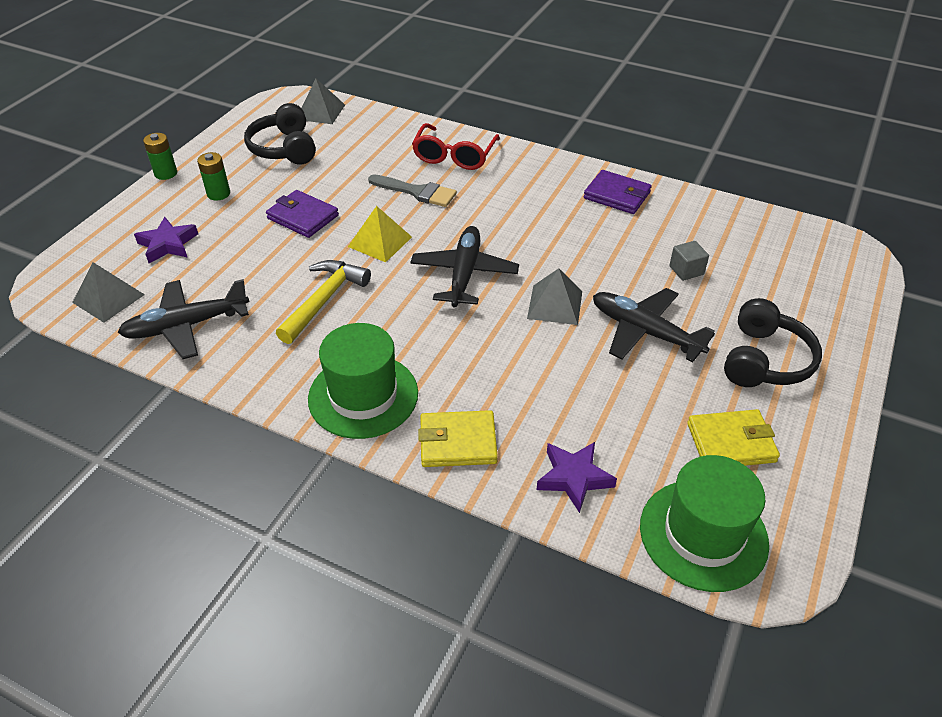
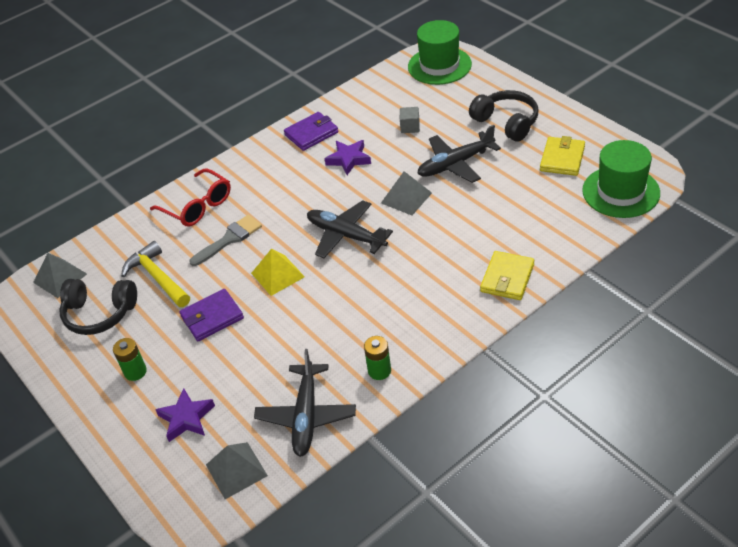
camera: 60 degrees left, 0 degrees up
(166, 173) = (71, 409): green battery -> green battery (379, 371)
(324, 300) = (327, 322): yellow hammer -> yellow hammer (157, 277)
(363, 395) = (441, 318): green hat -> green hat (439, 65)
(574, 478) = (559, 232): purple star -> purple star (349, 159)

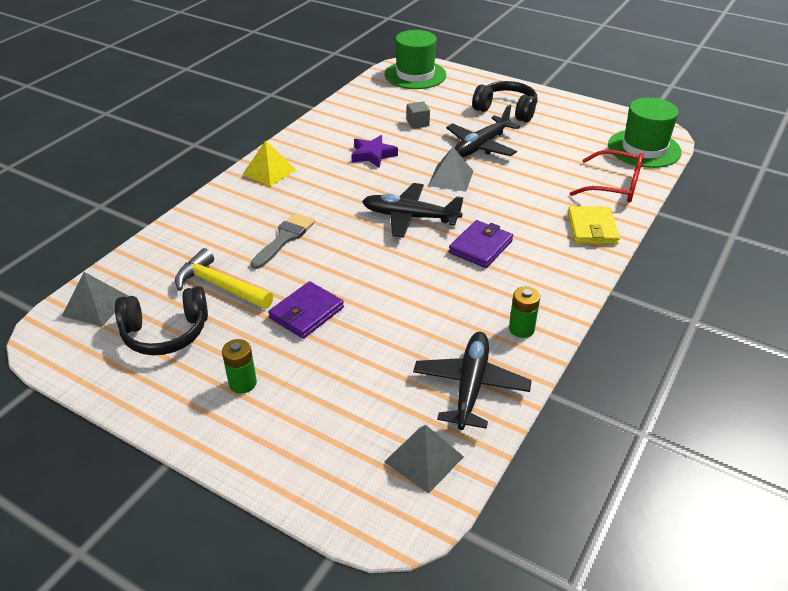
camera: 25 degrees left, 5 degrees down
(186, 418) = (333, 418): purple star -> none
(198, 206) = (231, 214): red glasses -> red glasses (615, 186)
(277, 275) = (358, 262): yellow pyramid -> yellow pyramid (269, 172)
(306, 415) = (470, 386): black plane -> black plane turned 150 degrees counterclockwise
(311, 134) = (321, 139): purple wallet -> purple wallet (480, 247)
(562, 159) = (575, 131): yellow wallet -> none

